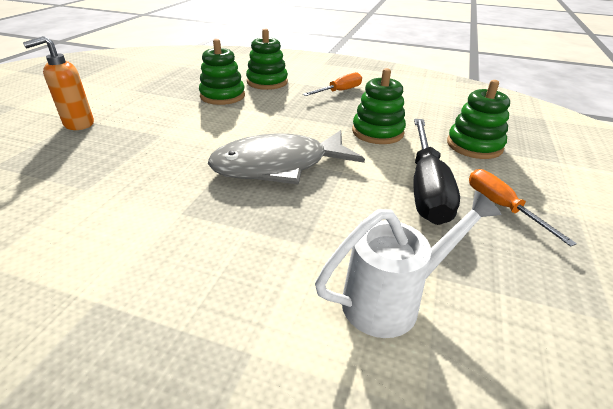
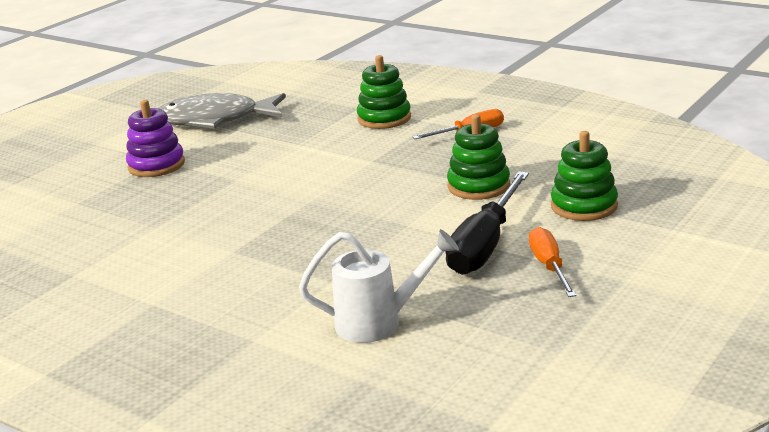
camera: 20 degrees right, 10 degrees down
(78, 124) = (156, 165): orange soap dispenser -> purple stacking toy
(222, 96) = (320, 136): green stacking toy -> none
(278, 166) = (344, 216): grey fish -> grey fish (216, 119)

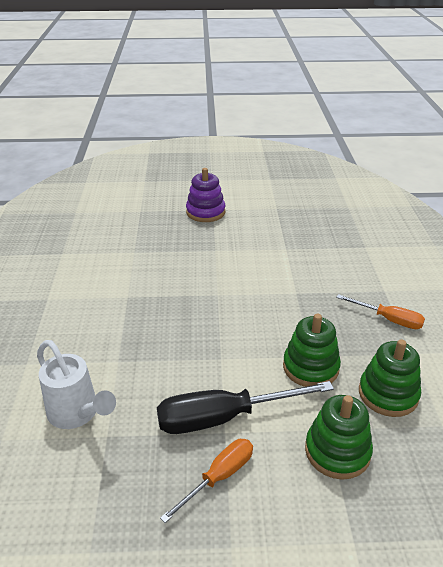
camera: 50 degrees right, 10 degrees up
(216, 119) = (282, 201): grey fish -> none
(384, 118) = (362, 266): green stacking toy -> green stacking toy (388, 394)

